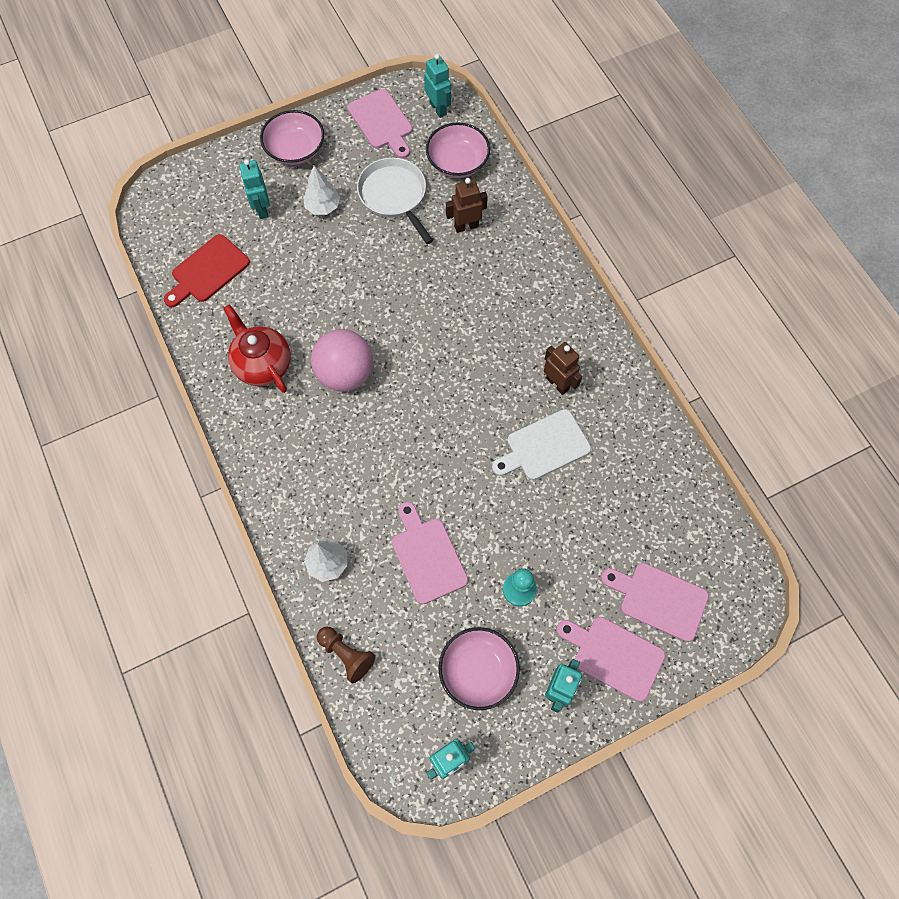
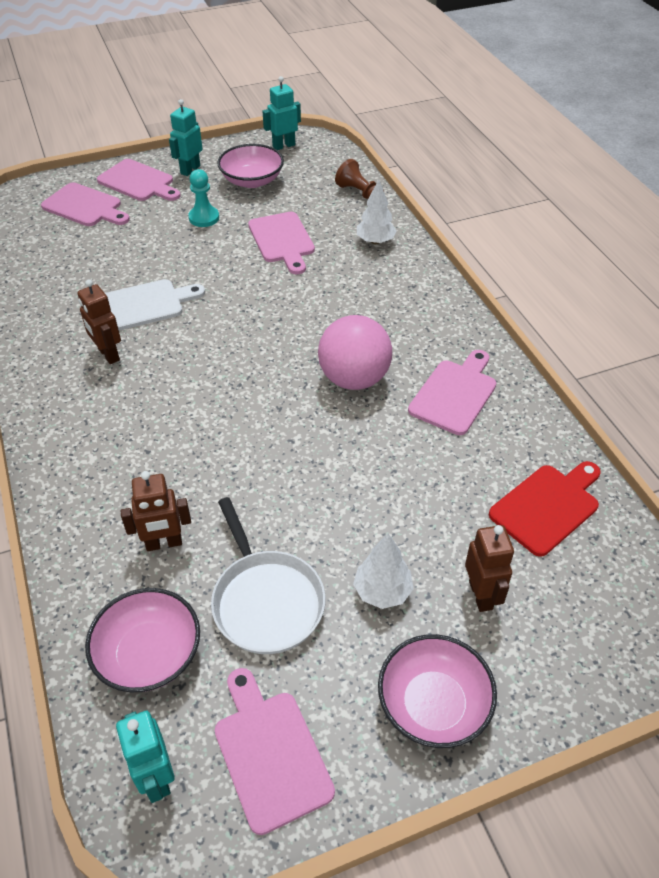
camera: 175 degrees left, 20 degrees down
(261, 209) = (481, 595): turquoise robot -> brown robot
(262, 364) = (455, 394): red teapot -> pink cutting board

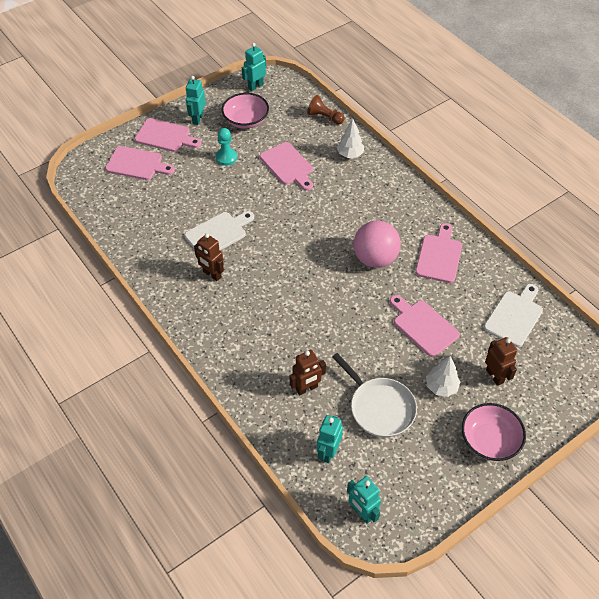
camera: 15 degrees left, 5 degrees up
(149, 654) = (328, 452): pink bowl -> turquoise robot
(270, 753) = (415, 486): pink cutting board -> pink cutting board (423, 326)
(547, 506) = (514, 316): red cutting board -> white cutting board

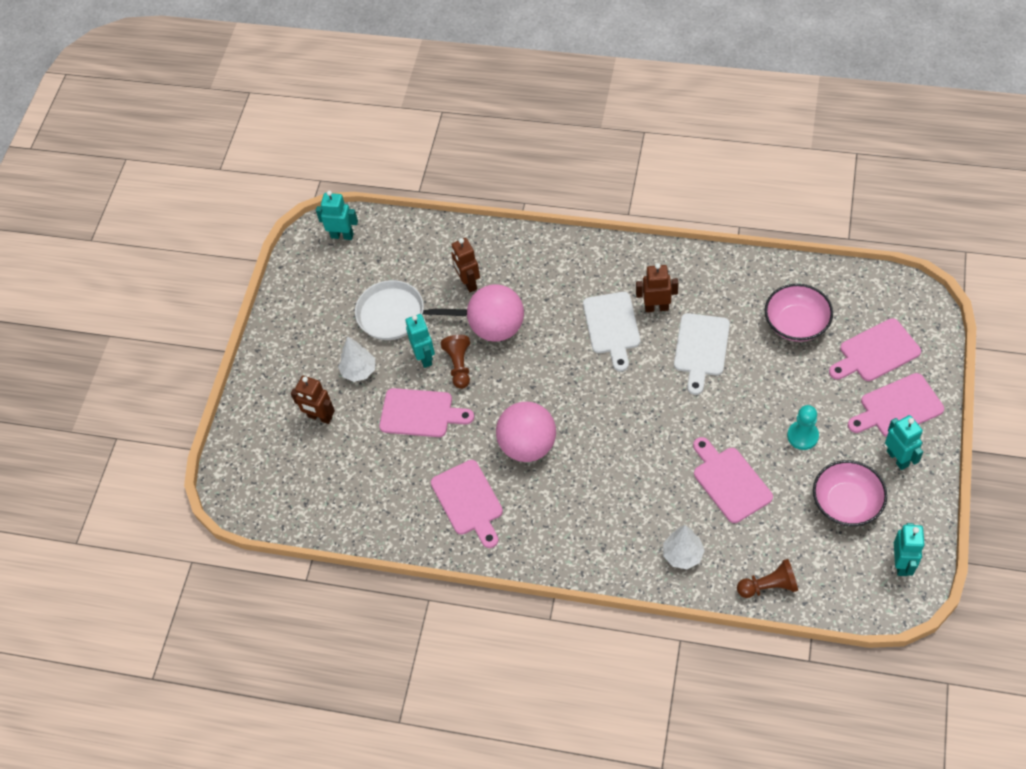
camera: 145 degrees right, 5 degrees up
(288, 165) = (729, 481): pink cutting board -> pink cutting board turned 45 degrees clockwise
(307, 388) = (468, 283): brown robot -> brown robot turned 45 degrees counterclockwise
(320, 340) = (497, 328): none -> pink ball
(328, 452) = (405, 253): turquoise robot -> turquoise robot (425, 357)
(370, 336) = (459, 366): none -> brown pawn
(489, 440) = (285, 359): pink bowl -> pink bowl (796, 323)
(514, 316) = (344, 492): white cutting board -> white cutting board (612, 327)

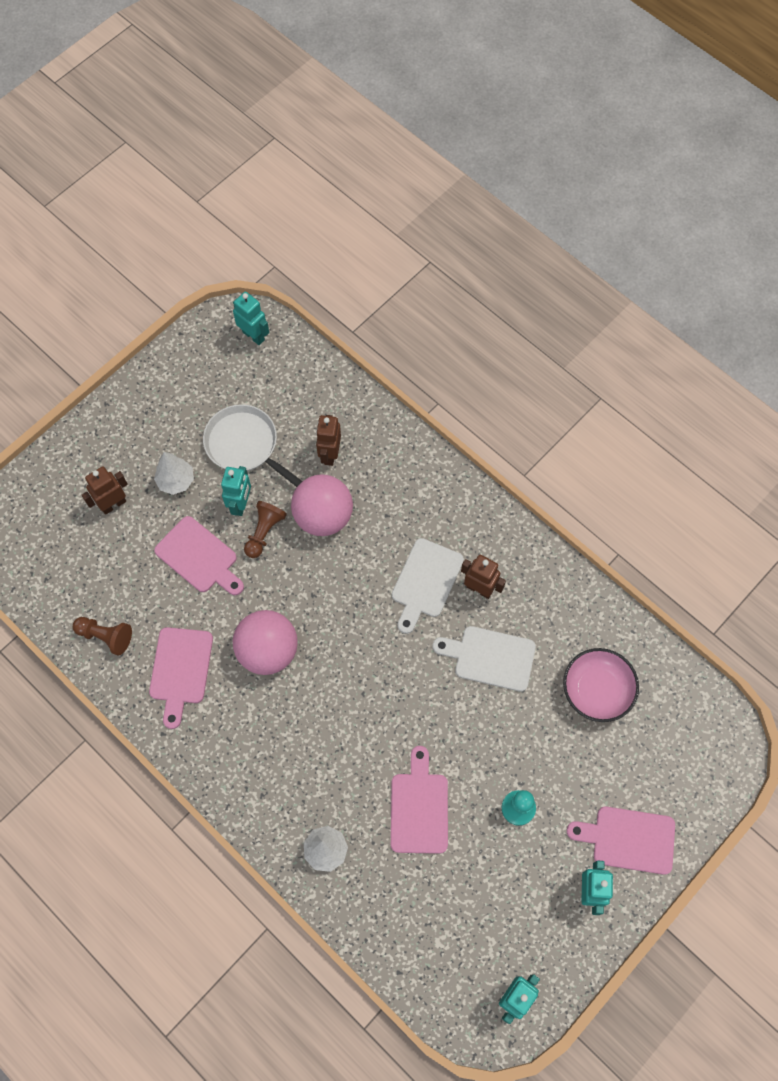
camera: 25 degrees right, 10 degrees up
(320, 417) = (113, 504): brown robot -> brown robot turned 90 degrees clockwise
(701, 349) = (490, 657): white cutting board -> white cutting board turned 60 degrees clockwise
(769, 586) = (379, 934): brown pawn -> brown pawn (105, 636)
(846, 503) = (509, 902): pink bowl -> none
(876, 352) = (650, 770): pink cutting board -> none

